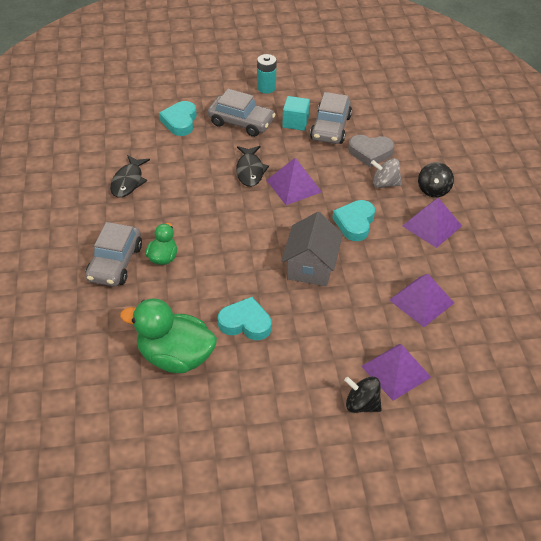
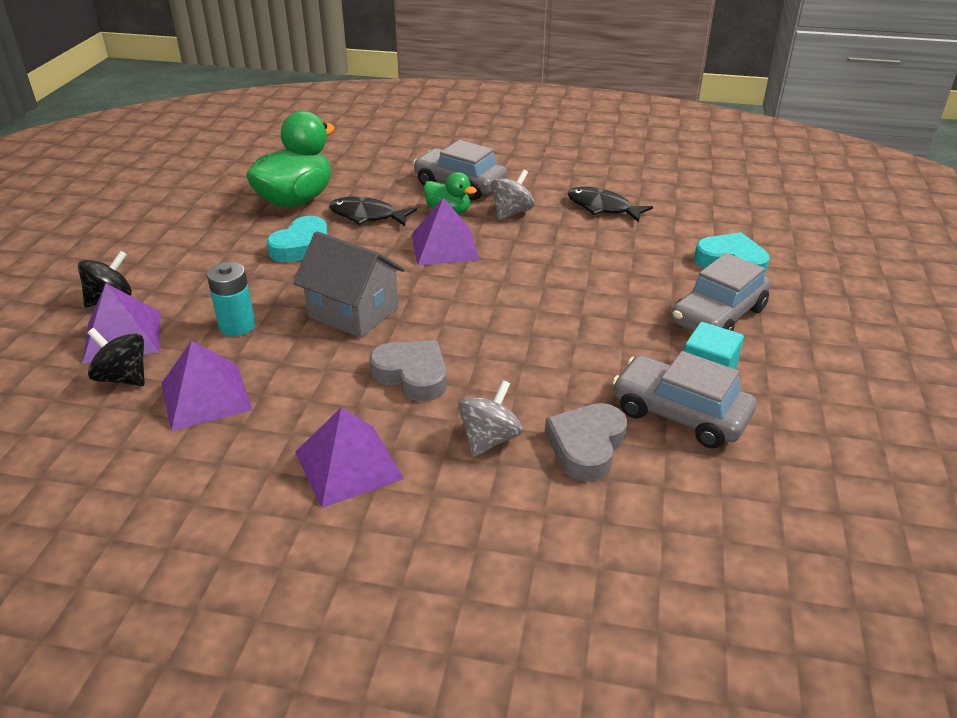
camera: 110 degrees right, 10 degrees down
(151, 224) = (511, 212): none -> grey spinning top
(250, 171) = (587, 301): black fish -> black fish (367, 216)
(266, 88) = (825, 363): turquoise battery -> turquoise battery (237, 326)
(294, 186) = (533, 335): purple pyramid -> purple pyramid (444, 247)
(355, 223) = (412, 375): turquoise heart -> grey heart
(433, 190) = (439, 502): black spinning top -> black spinning top (123, 378)

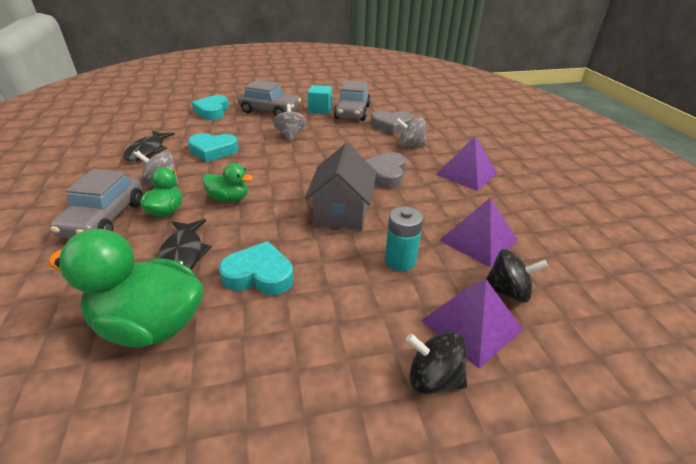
camera: 115 degrees left, 0 degrees up
(123, 378) = (507, 291): black spinning top -> black spinning top turned 90 degrees counterclockwise
(444, 247) = (229, 199): purple pyramid -> green duck
(577, 249) = (213, 151): none -> turquoise heart
(599, 318) = (290, 135): none -> grey spinning top

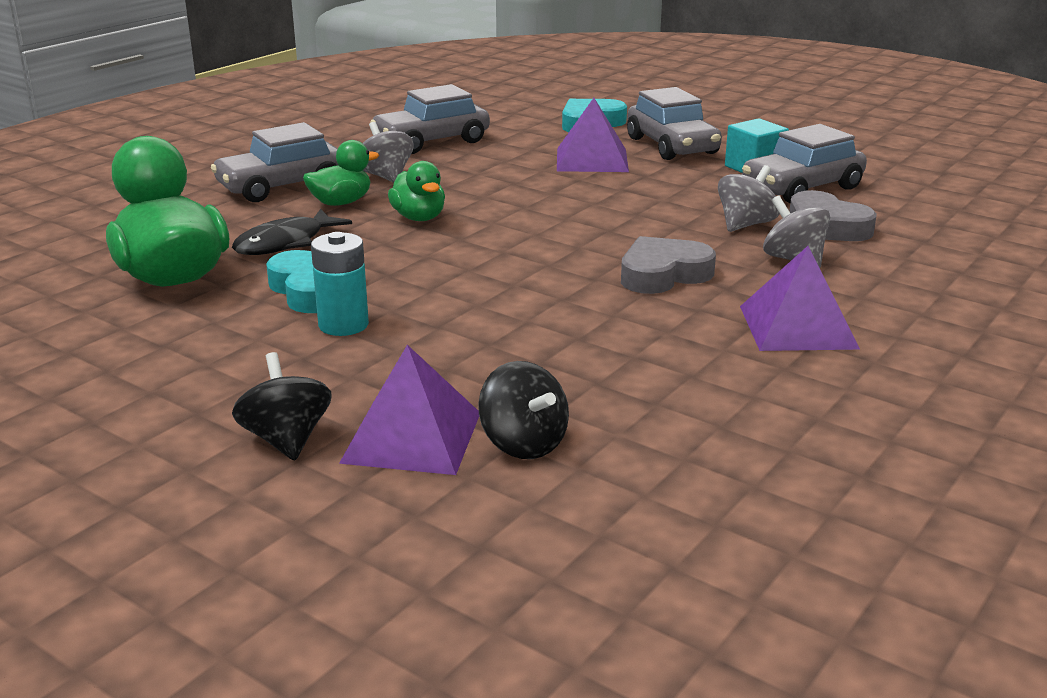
camera: 50 degrees right, 10 degrees down
(147, 151) = (431, 141): black fish -> grey car
(213, 151) = (499, 166): turquoise heart -> none
(290, 135) = (634, 183): grey spinning top -> grey spinning top (745, 225)
(342, 212) = (509, 283): grey house -> none
(400, 261) = (469, 353): turquoise battery -> turquoise battery (343, 325)
(478, 240) = (614, 390): purple pyramid -> purple pyramid (592, 159)

